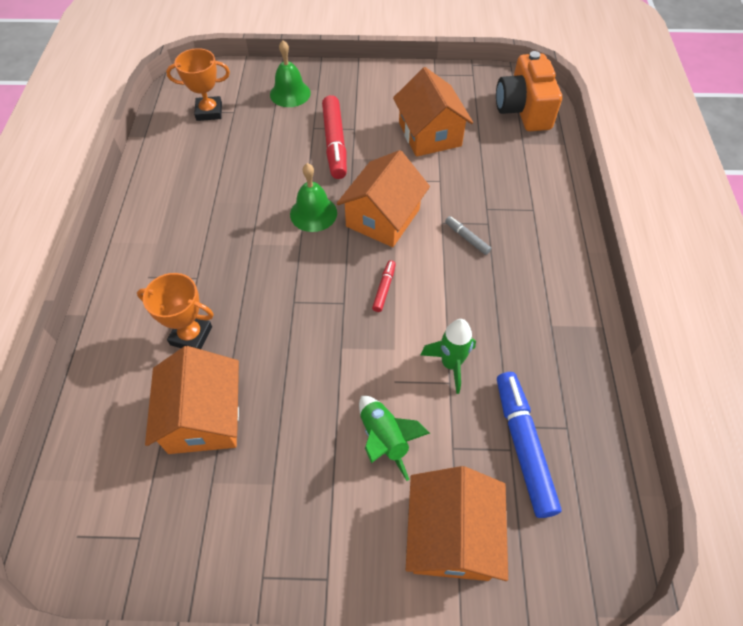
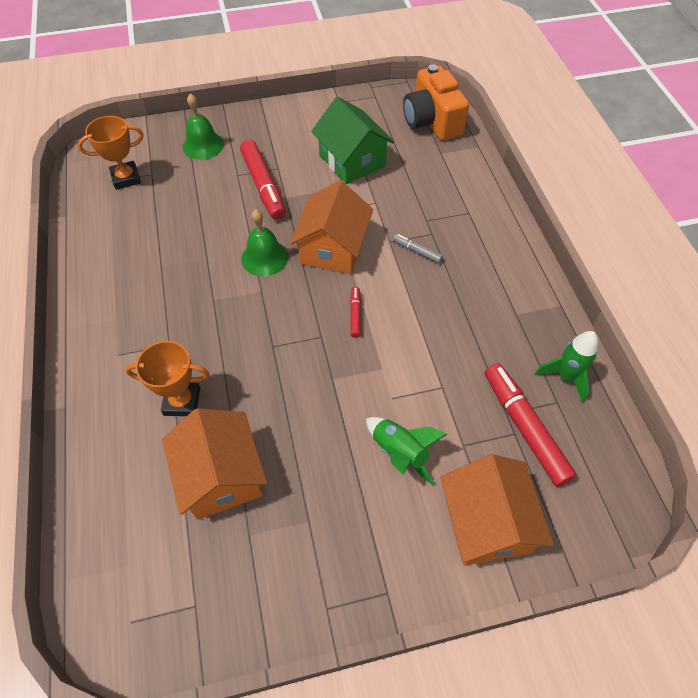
camera: 15 degrees left, 0 degrees up
(429, 134) = (352, 160): orange house -> green house
(450, 364) = (438, 370): green rocket -> green rocket (565, 377)
(523, 446) = (524, 427): blue marker -> red marker

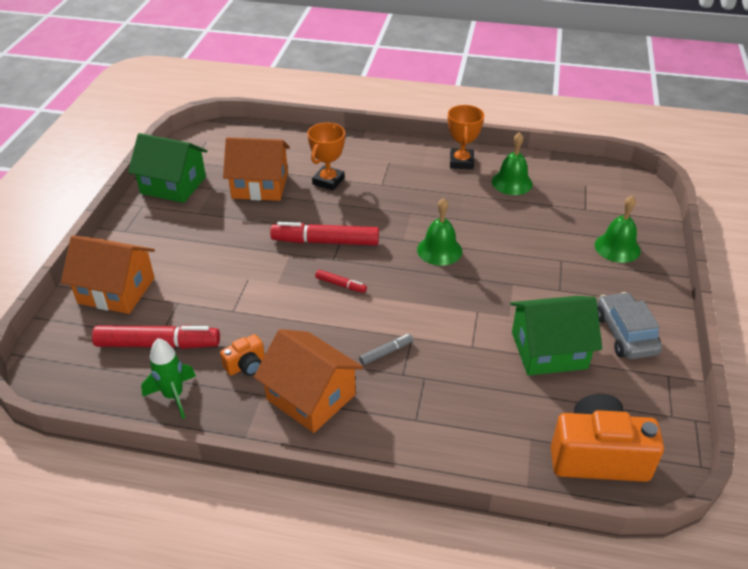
camera: 115 degrees right, 15 degrees down
(124, 234) = (512, 182): none -> green bell
(126, 178) = (584, 194): orange trophy -> orange trophy (461, 162)
(263, 186) = (536, 273): red marker -> red marker (325, 242)
(264, 595) = (173, 185): none -> green house
(309, 126) = (625, 334): none -> grey car
(333, 248) = (425, 295): orange house -> orange house (311, 397)
(399, 452) = (203, 267): green rocket -> none
(496, 341) = (246, 365): none -> orange camera

